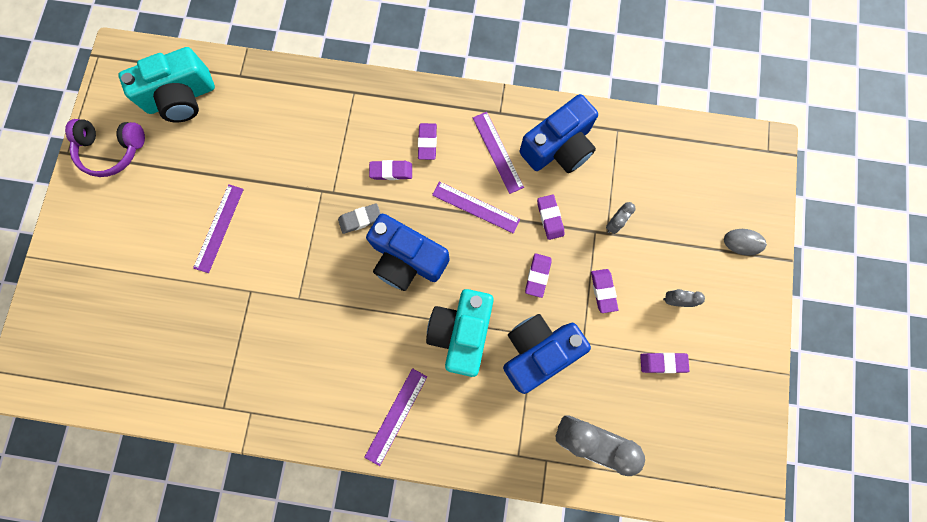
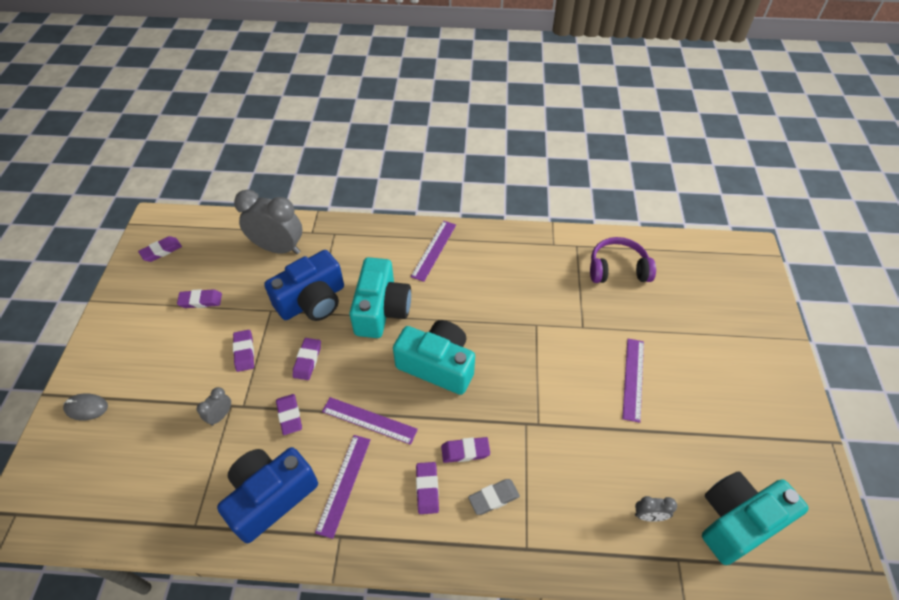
camera: 175 degrees right, 25 degrees down
(112, 150) = (784, 449): purple headphones -> purple headphones (617, 269)
(360, 219) = (490, 398): grey eraser -> grey eraser (493, 498)
(407, 259) = (437, 365): blue camera -> turquoise camera
(497, 152) = (344, 484): purple ruler -> purple ruler turned 45 degrees clockwise
(675, 300) = (175, 349): grey clock -> grey clock (648, 516)
(727, 445) = (161, 251): none -> purple eraser

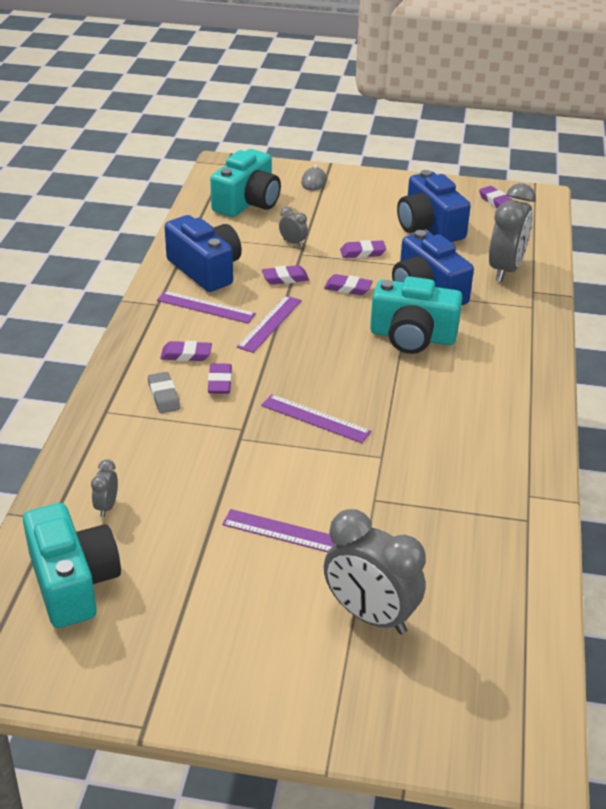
camera: 95 degrees right, 15 degrees down
(200, 301) = (429, 227): purple eraser -> blue camera
(434, 250) = (509, 382): purple ruler -> purple ruler (315, 418)
(437, 365) = (330, 372): turquoise camera -> turquoise camera (247, 202)
(617, 269) = (481, 557): purple headphones -> none
(688, 324) = (370, 615): none -> grey clock

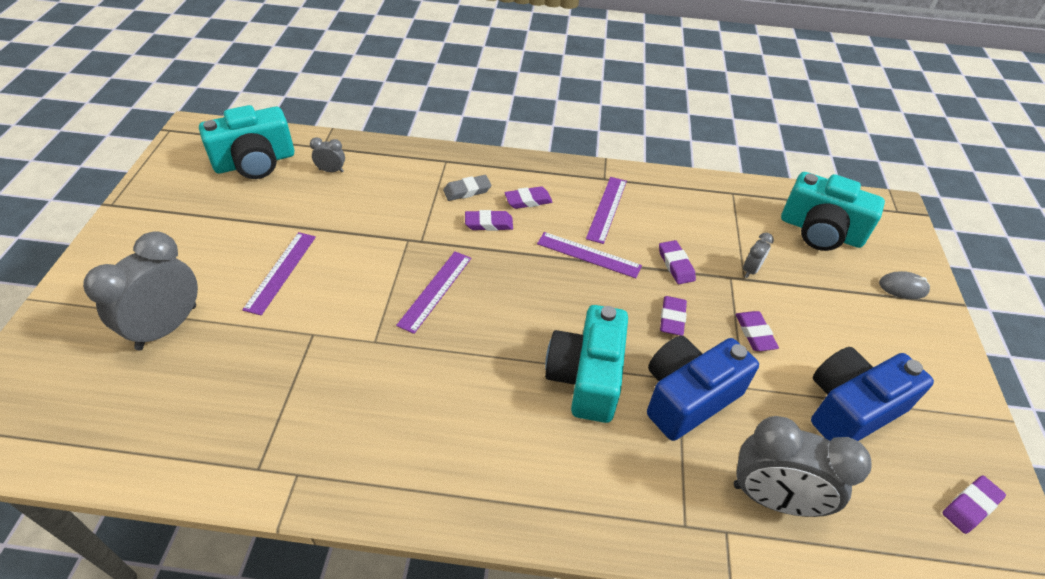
camera: 85 degrees right, 10 degrees up
(186, 355) = (528, 200): purple eraser -> purple eraser turned 75 degrees clockwise
(205, 270) = (672, 206): blue camera -> none

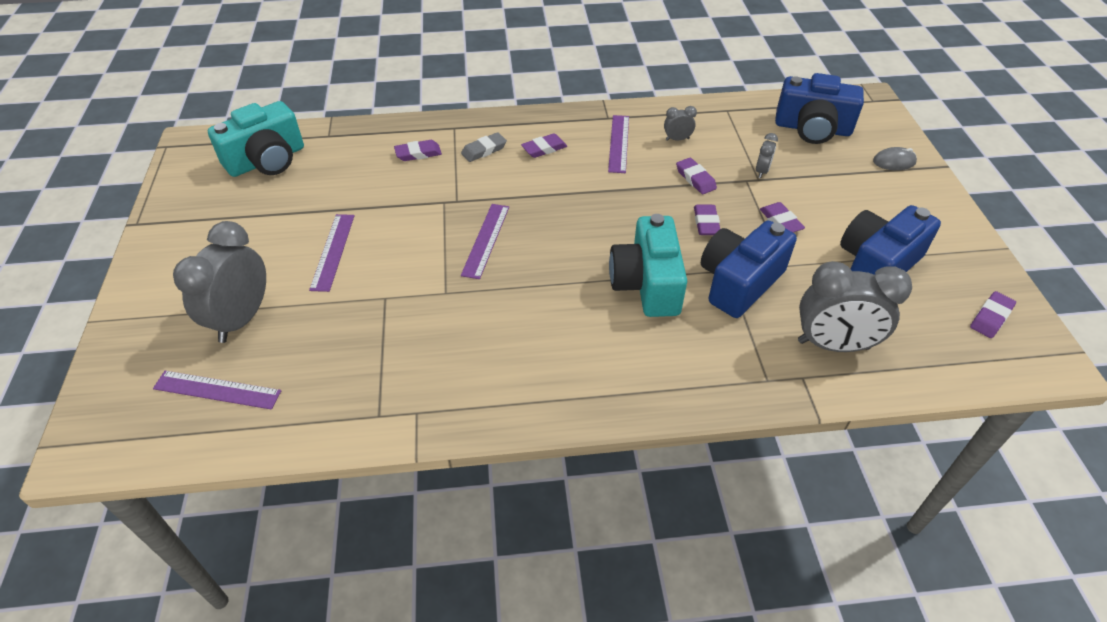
camera: 10 degrees left, 0 degrees up
(331, 171) = (346, 155): grey clock -> grey clock (677, 139)
(489, 223) = (514, 175): purple eraser -> purple eraser (418, 153)
(588, 255) = (615, 185): purple ruler -> purple ruler (217, 390)
(820, 231) = (812, 128): turquoise camera -> blue camera

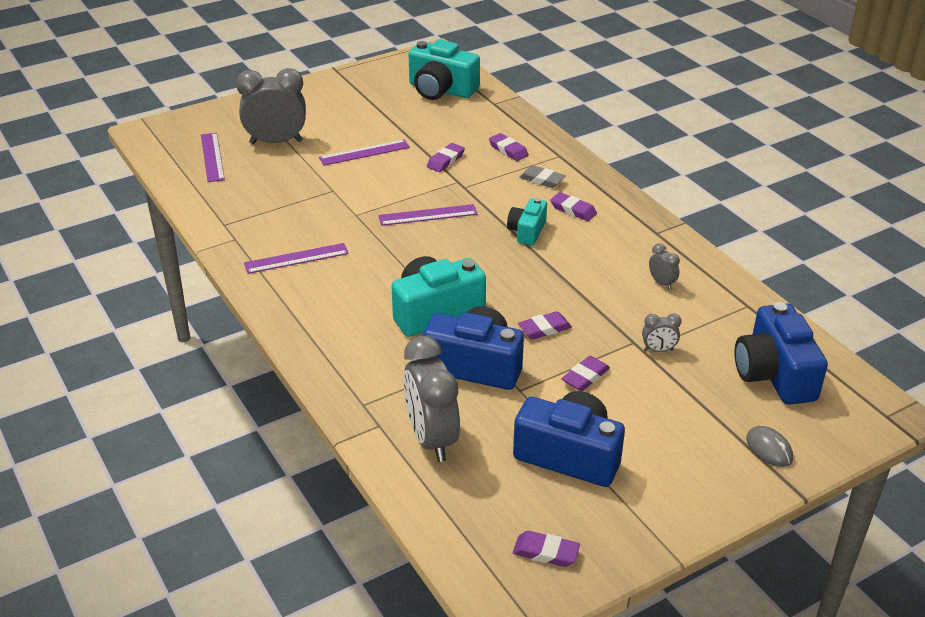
camera: 65 degrees right, 10 degrees down
(558, 185) = (527, 231): none -> turquoise camera
(618, 143) = (621, 249): purple ruler -> purple ruler (296, 258)
(695, 179) = (606, 308): purple eraser -> purple eraser (445, 160)

